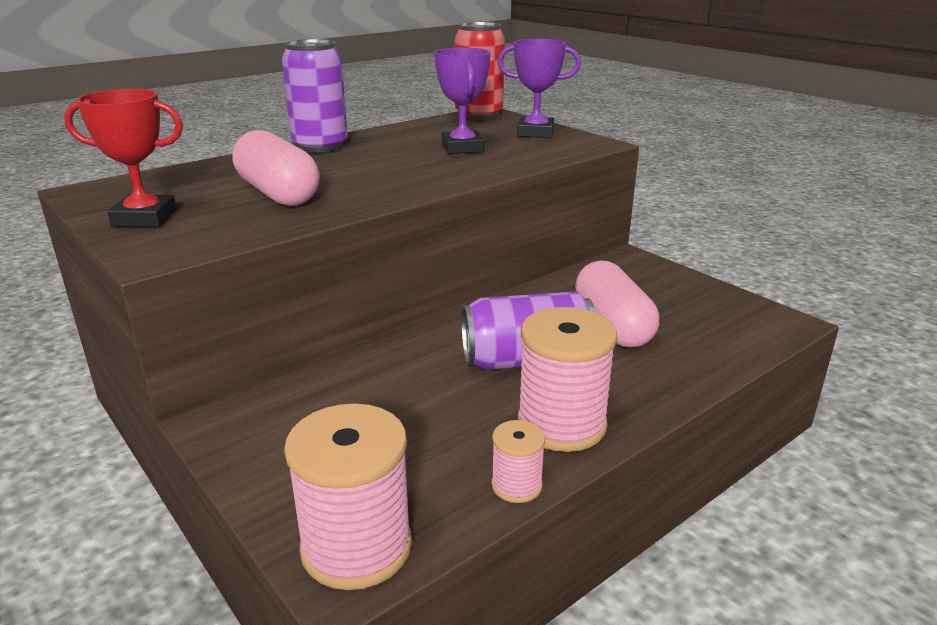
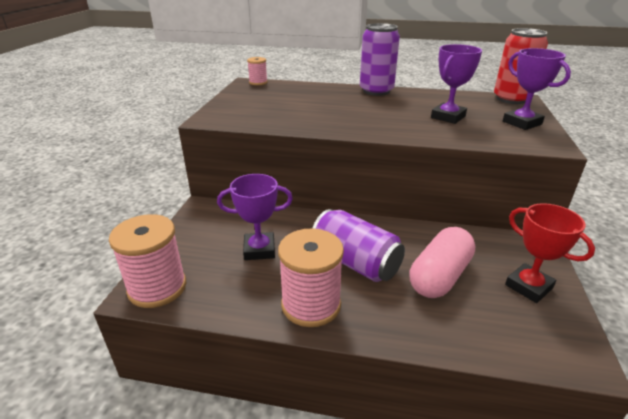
camera: 50 degrees right, 5 degrees up
(145, 218) = (238, 102): red trophy -> red trophy (528, 286)
(278, 193) = (304, 109): pink capsule -> none
(404, 416) = (259, 250): none -> purple trophy
(516, 485) = (242, 314): pink spool -> pink spool (258, 82)

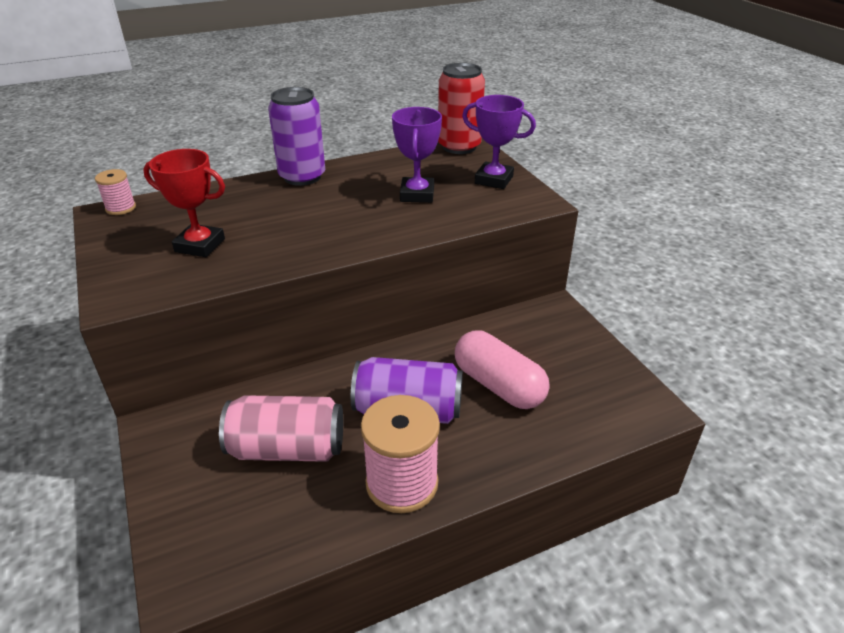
camera: 35 degrees left, 5 degrees up
(157, 287) = (201, 564): pink spool -> none
(259, 250) = (287, 448): purple trophy -> pink can
(439, 276) = (498, 385): pink capsule -> pink capsule turned 45 degrees counterclockwise
(528, 286) = (577, 358): red trophy -> red trophy (200, 245)

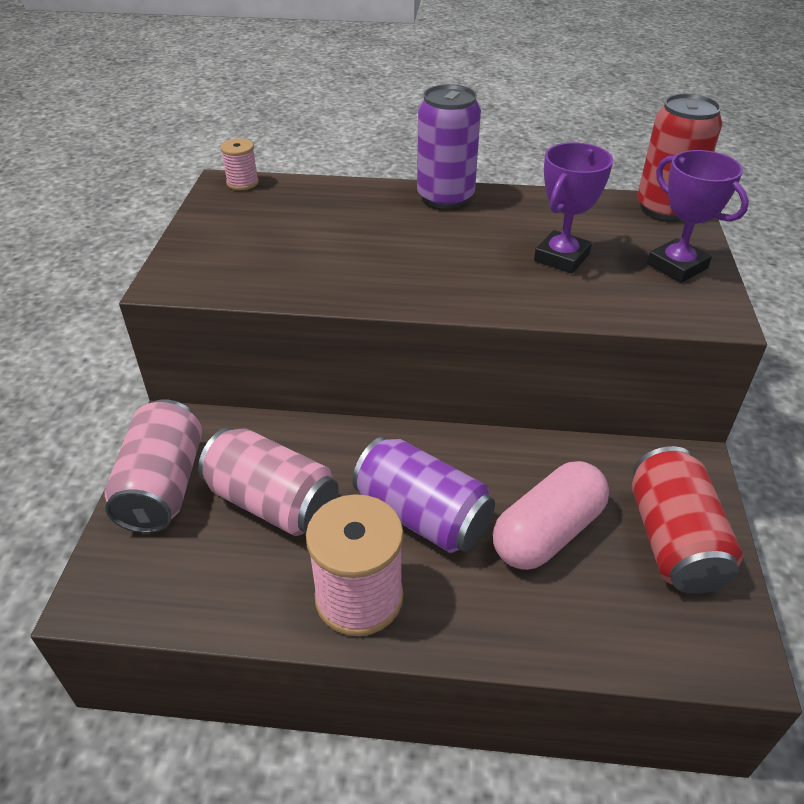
camera: 30 degrees right, 5 degrees up
(181, 476) = (162, 486): none -> pink can
(200, 245) = (284, 247): red trophy -> none
(498, 385) = (547, 532): pink capsule -> pink capsule turned 60 degrees clockwise
(576, 358) = (673, 540): none -> red can

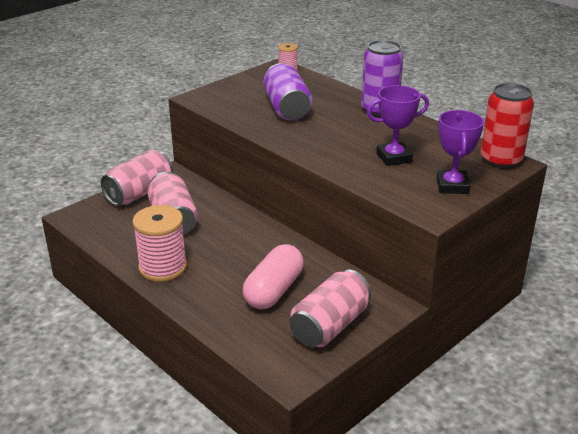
camera: 40 degrees right, 10 degrees down
(422, 516) = (227, 255): purple can -> purple can (287, 108)
(547, 532) = (274, 290): pink capsule -> pink capsule turned 60 degrees counterclockwise
(673, 540) = (330, 326): red can -> pink can

